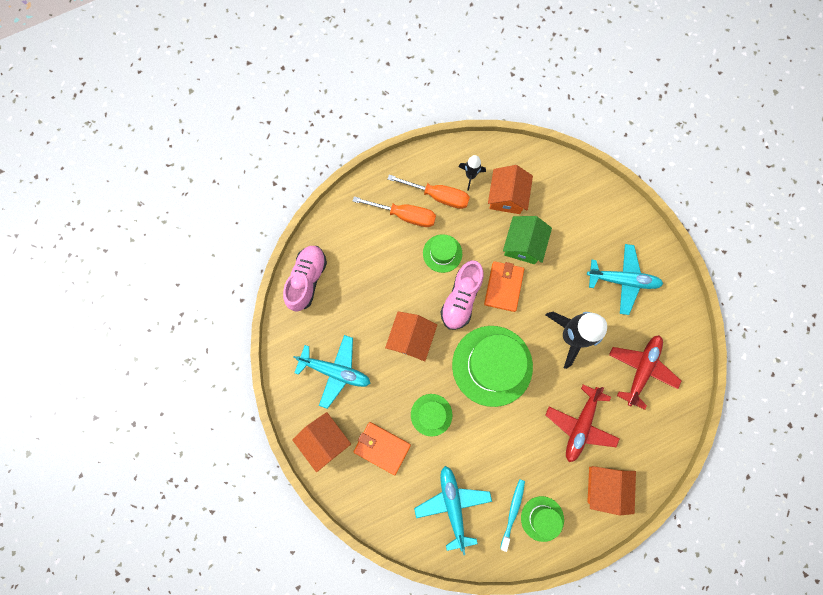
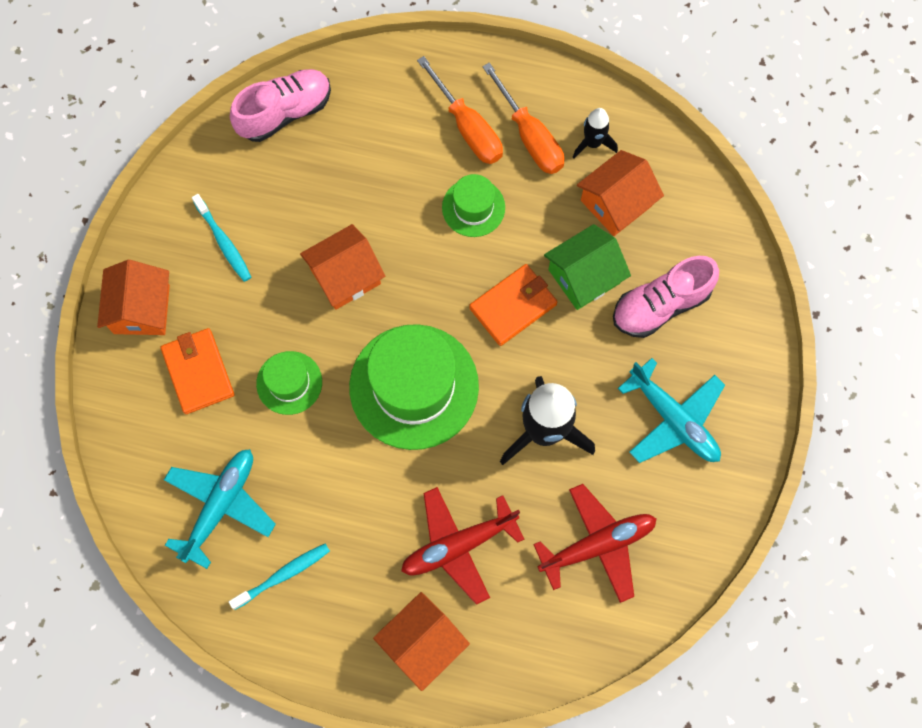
camera: 40 degrees right, 5 degrees down
(335, 371) = (223, 242): turquoise plane -> turquoise toothbrush
(461, 299) = (447, 279): pink shoe -> pink shoe (660, 305)
(542, 518) = (311, 613): green hat -> none

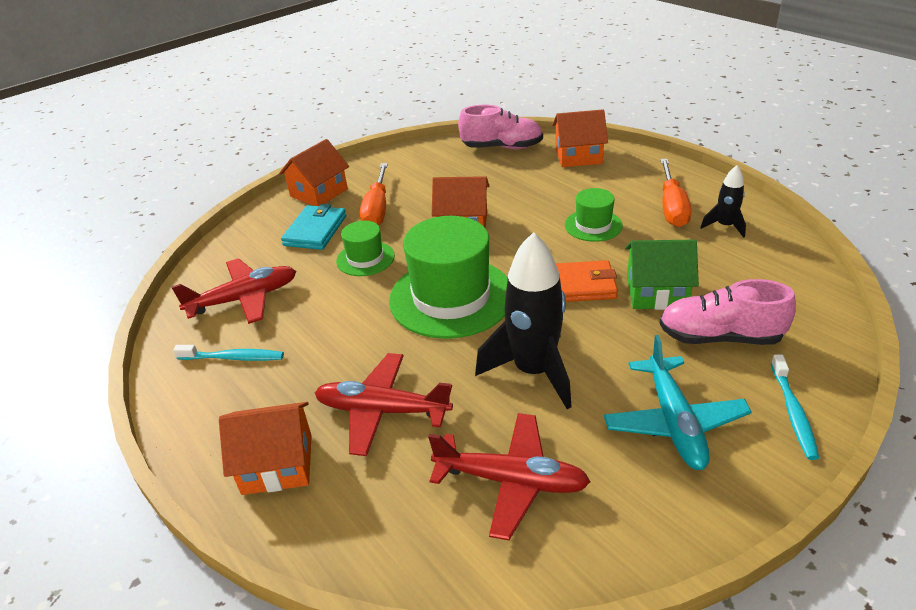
camera: 40 degrees right, 35 degrees down
(198, 372) = (315, 230): orange wallet -> turquoise wallet
(220, 505) = (244, 299): turquoise plane -> red plane
(223, 242) = (402, 183): turquoise toothbrush -> turquoise toothbrush (793, 412)
(468, 127) = (625, 189): orange screwdriver -> orange screwdriver (377, 209)
(616, 203) = (721, 263): orange house -> orange house (578, 156)

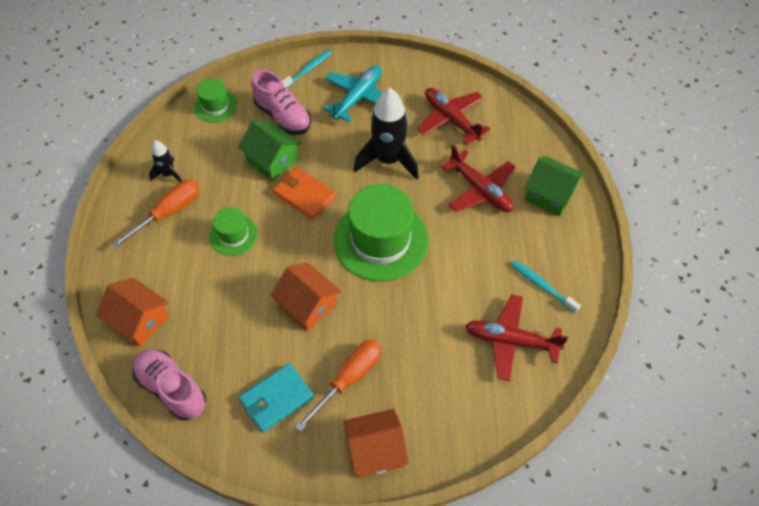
camera: 145 degrees left, 20 degrees up
(277, 464) = (549, 195): orange house -> green house
(315, 230) = (415, 388): turquoise wallet -> turquoise wallet (276, 399)
(365, 258) = (403, 320): green hat -> green hat (215, 106)

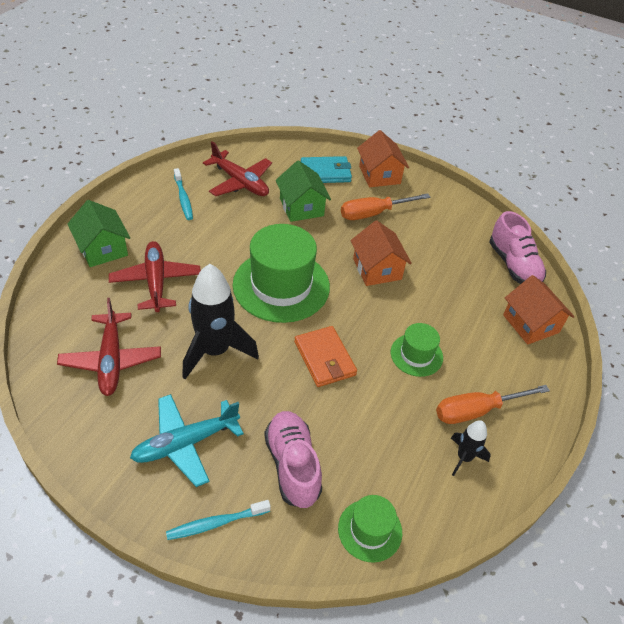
camera: 155 degrees left, 10 degrees down
(272, 160) = (336, 414): green house -> green house (301, 207)
(276, 399) = (433, 226): turquoise wallet -> turquoise wallet (325, 172)
(375, 450) = (379, 175): orange house -> orange house turned 60 degrees clockwise

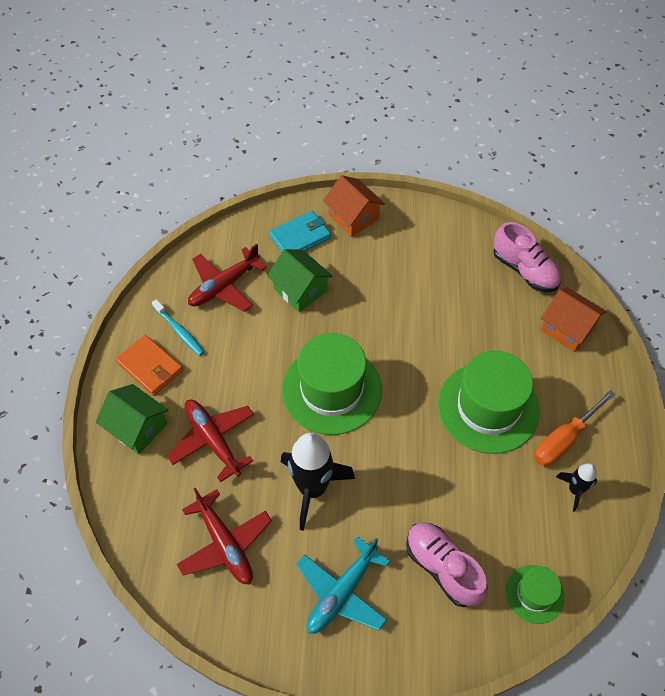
camera: 20 degrees left, 10 degrees up
(216, 523) = (410, 652): turquoise toothbrush -> none
(240, 182) = (224, 286): red plane -> red plane turned 120 degrees clockwise
(325, 358) = (413, 449): orange wallet -> orange wallet (150, 367)
(373, 213) = (371, 267): orange screwdriver -> none
(377, 269) = (408, 330): orange house -> none
(416, 355) = (488, 407): green hat -> green hat, size x1.96

